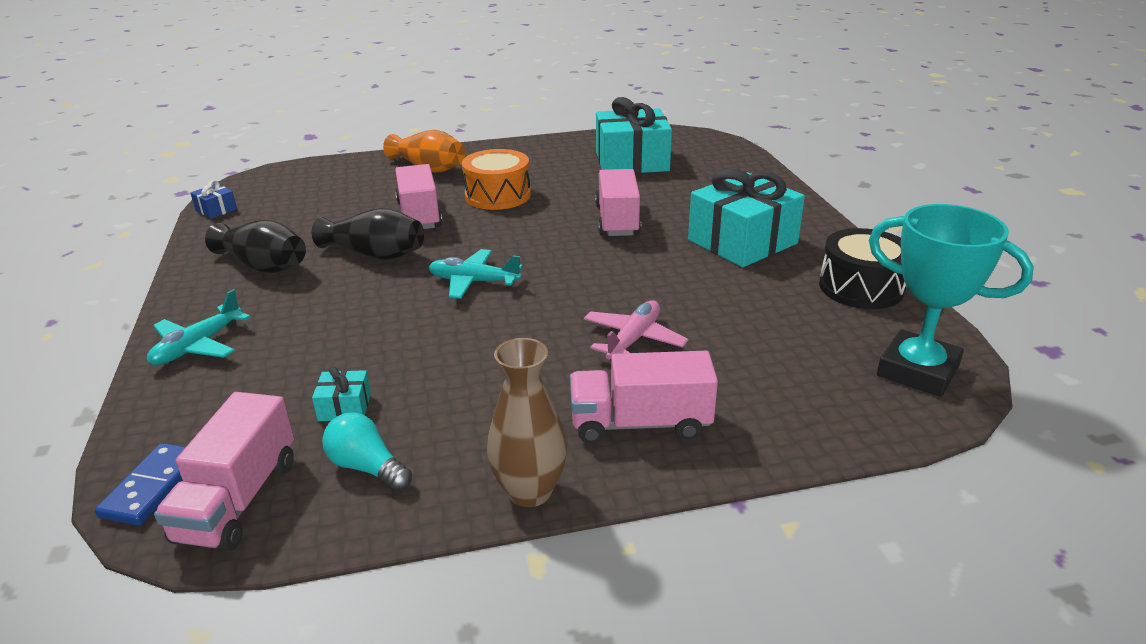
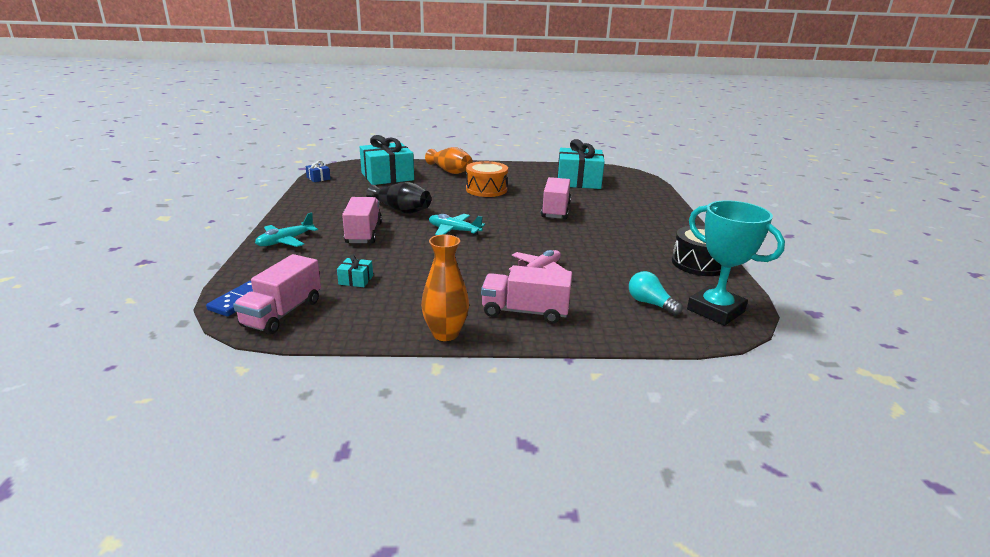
camera: 10 degrees right, 5 degrees down
(263, 266) = (335, 208): black vase -> none
(367, 467) = (358, 309): turquoise light bulb -> turquoise light bulb (650, 303)
(419, 215) = (434, 194): pink truck -> pink truck (363, 233)
(529, 491) = (445, 334): brown vase -> orange vase
(742, 242) = (631, 231): turquoise gift -> turquoise gift (387, 176)

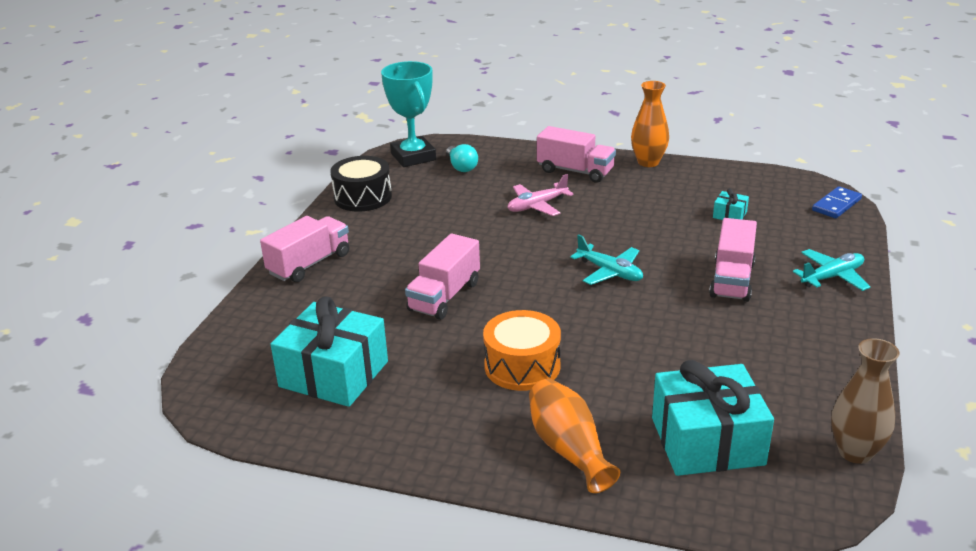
camera: 160 degrees left, 5 degrees up
(282, 313) = (789, 190): pink truck -> pink truck (309, 264)
(318, 178) = (855, 452): blue gift -> brown vase
(401, 210) = (680, 323): black vase -> none

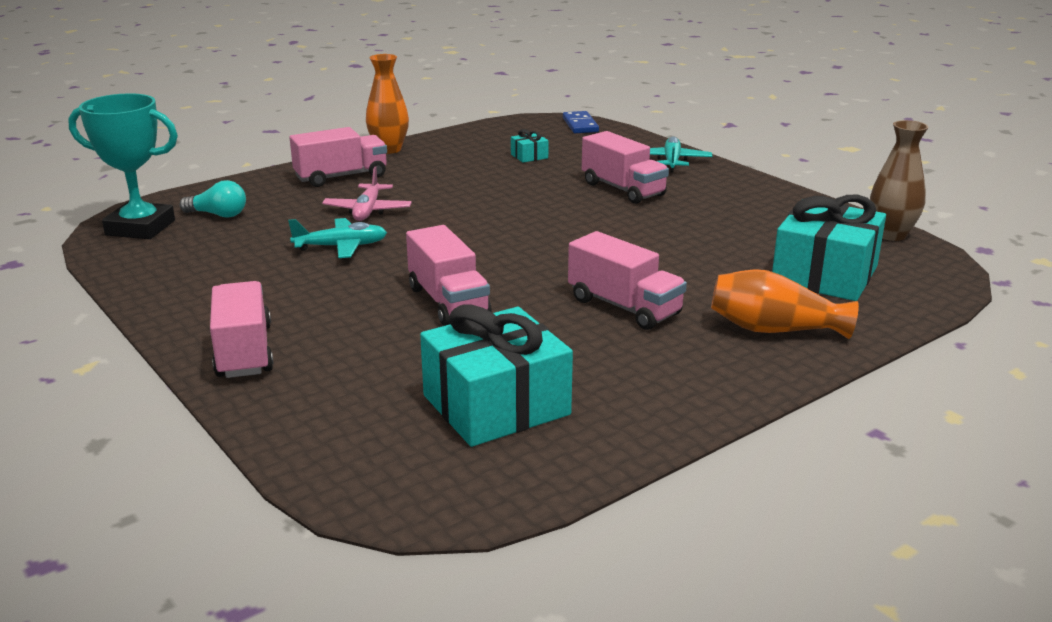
camera: 55 degrees left, 5 degrees down
(363, 197) = (164, 278): black drum -> none
(522, 366) = (624, 307): orange drum -> pink truck
(609, 272) = (535, 223): turquoise plane -> turquoise plane (341, 247)

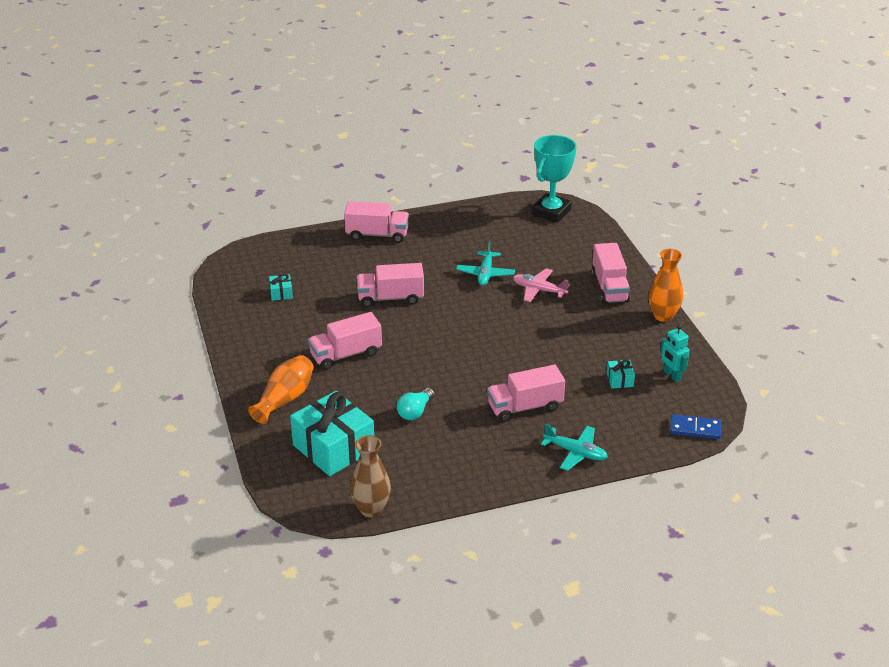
camera: 110 degrees right, 10 degrees up
(218, 215) = (559, 237): turquoise light bulb -> turquoise light bulb (415, 411)
(496, 405) = (281, 293): turquoise gift -> turquoise gift, size x0.42
(501, 138) = (672, 375): none -> turquoise robot

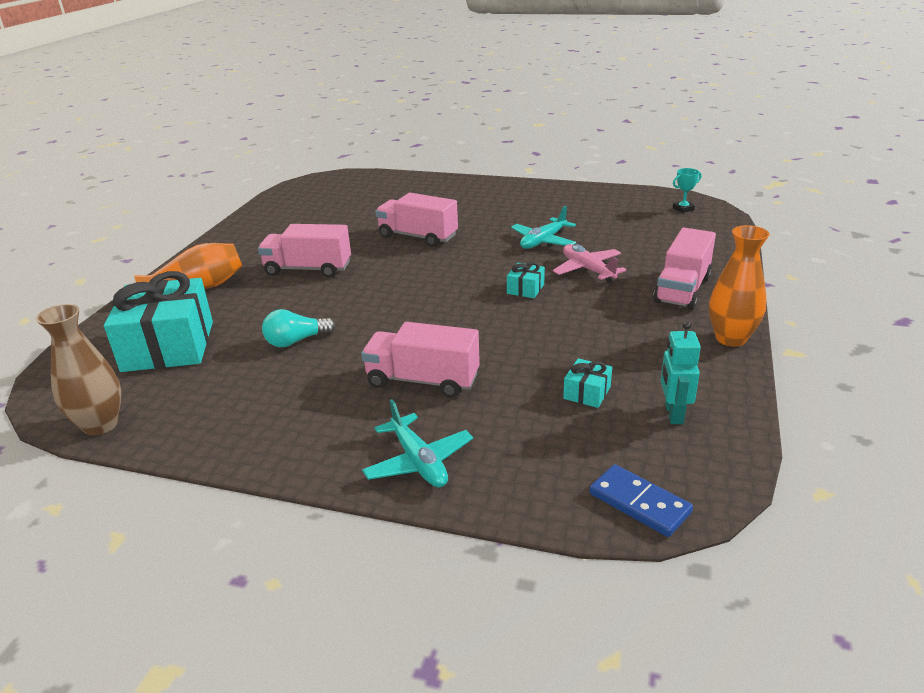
camera: 35 degrees right, 5 degrees down
(281, 293) = (327, 209): turquoise gift -> turquoise gift (525, 289)
(377, 235) = (474, 189): pink truck -> none
(551, 212) = (683, 209): turquoise trophy -> turquoise trophy, size x0.41

